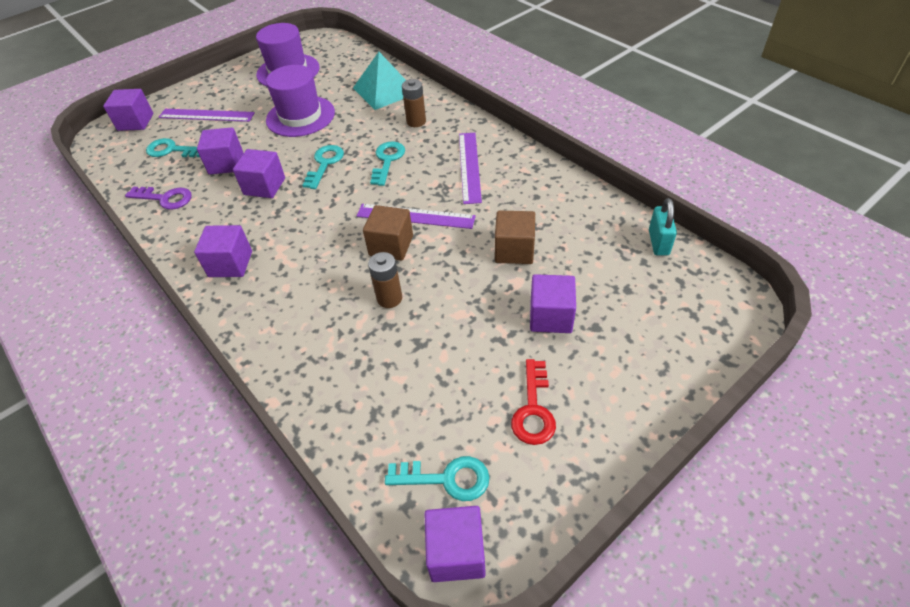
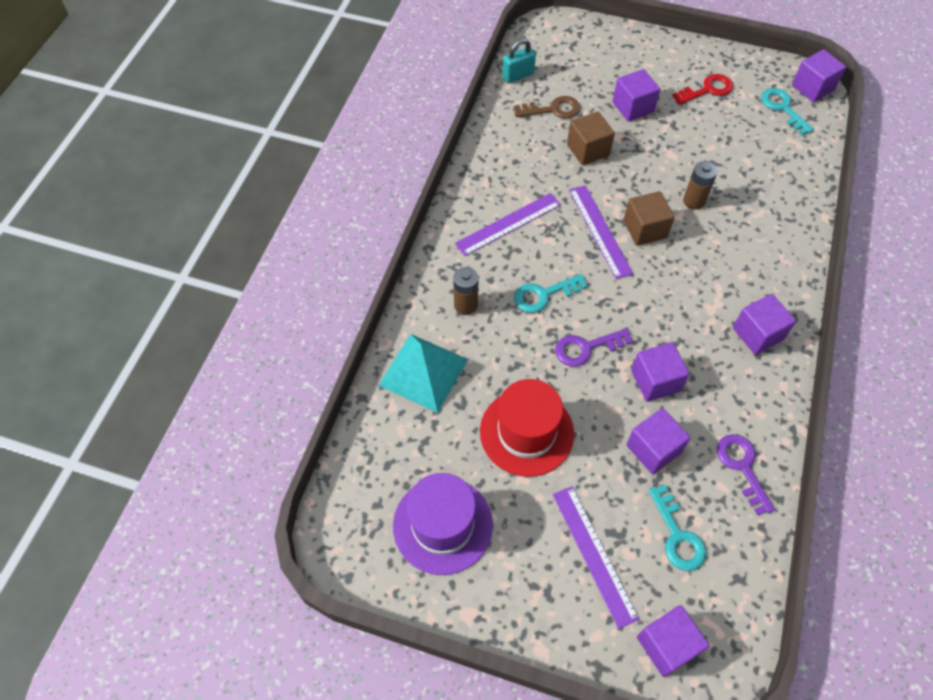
camera: 125 degrees left, 10 degrees up
(300, 116) = (526, 432): purple hat -> red hat
(325, 164) = (586, 348): turquoise key -> purple key
(588, 248) = (552, 110): none -> brown key

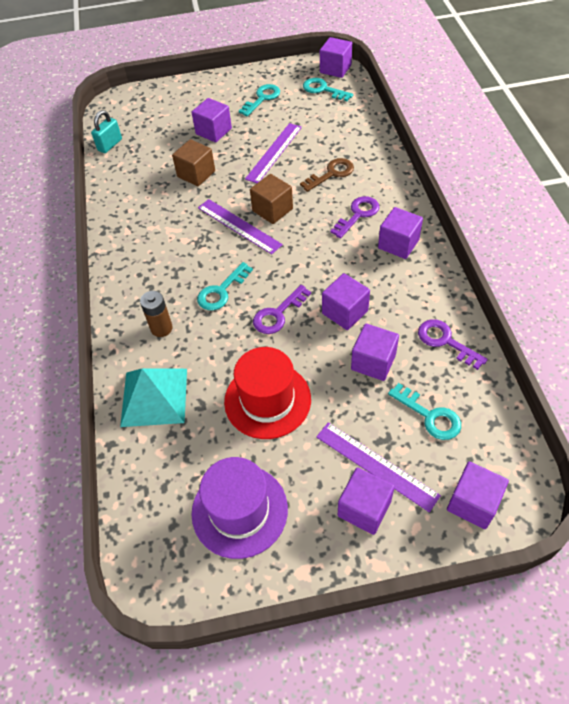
camera: 25 degrees left, 5 degrees down
(508, 224) = (163, 252): purple ruler -> purple ruler (274, 152)
(552, 110) = (152, 157): brown key -> brown key (331, 174)
(558, 589) = (364, 508): none -> purple cube
(694, 201) = (297, 175): brown battery -> none
(707, 90) = (262, 99): red key -> turquoise key
(733, 278) = (358, 215): none -> purple key

